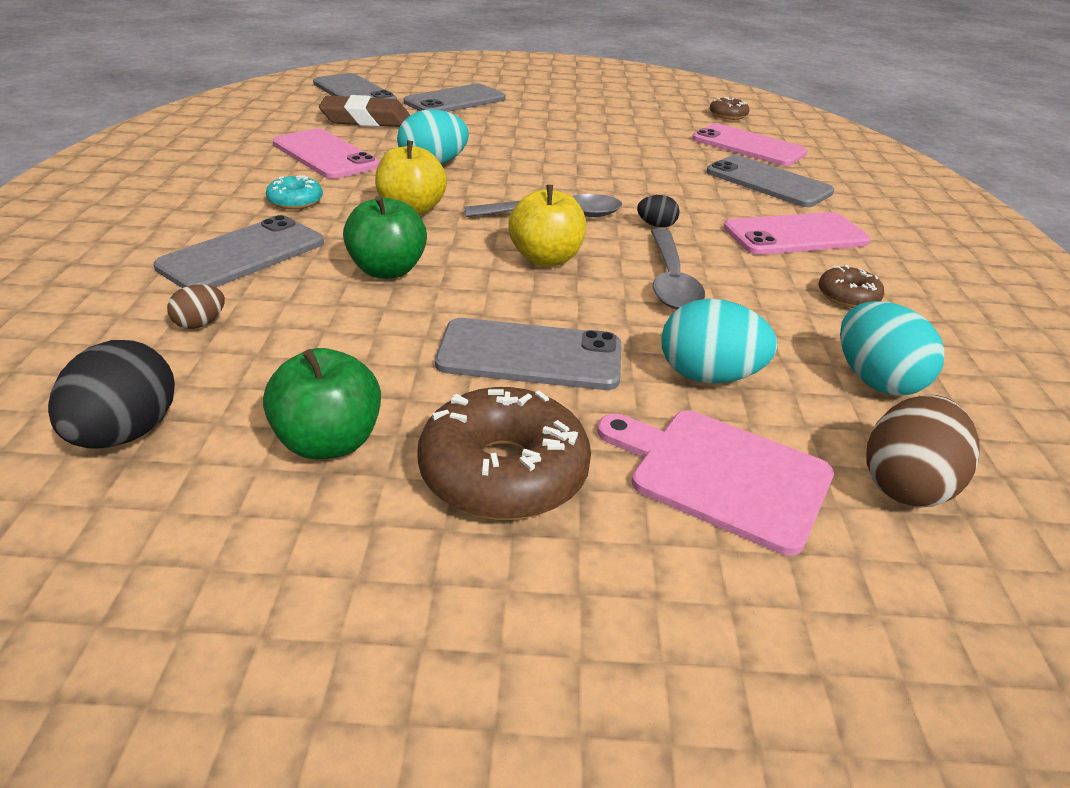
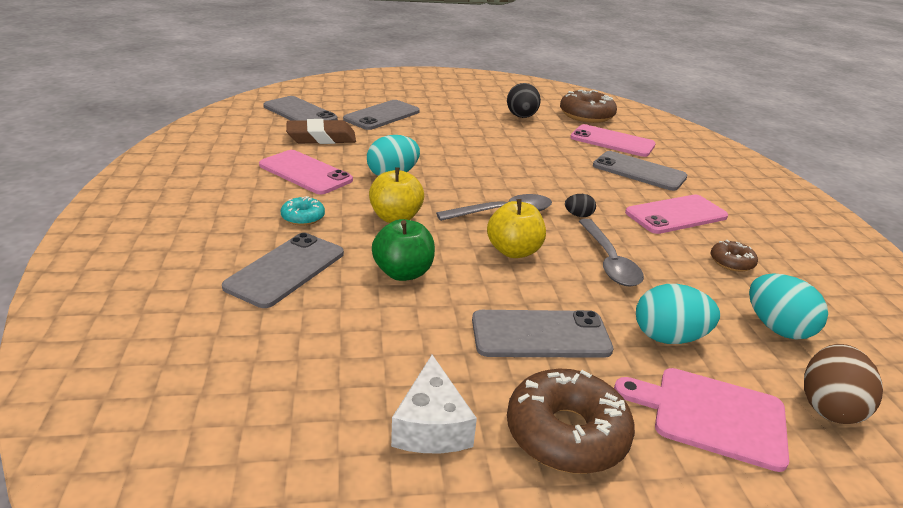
camera: 10 degrees left, 5 degrees down
(126, 433) = (275, 438): black egg -> black egg (521, 117)
(200, 324) = (283, 335): brown egg -> none
(329, 442) = (431, 426): green apple -> white cheese
(728, 115) = (586, 115): brown donut -> brown donut, size x1.91

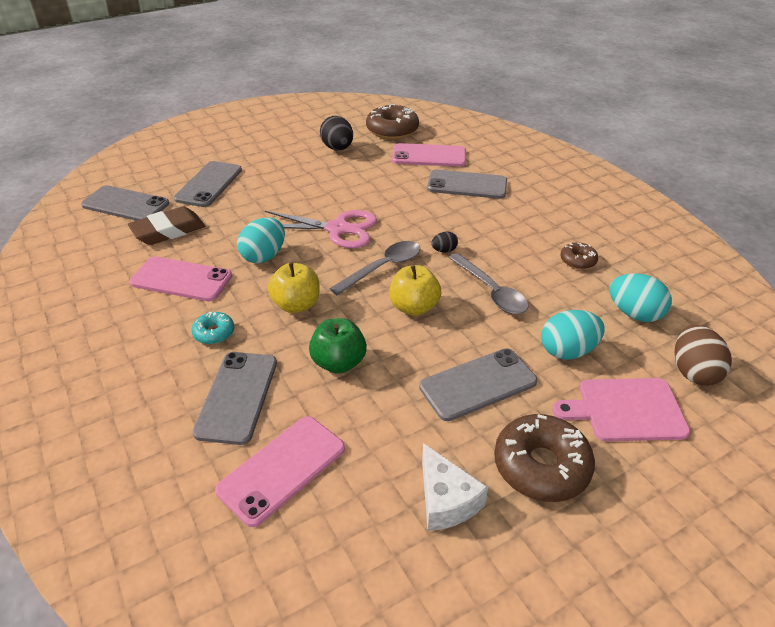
camera: 20 degrees left, 10 degrees up
(478, 173) = (338, 229): none -> pink scissors
(676, 215) = (517, 224): pink phone -> pink phone (282, 469)

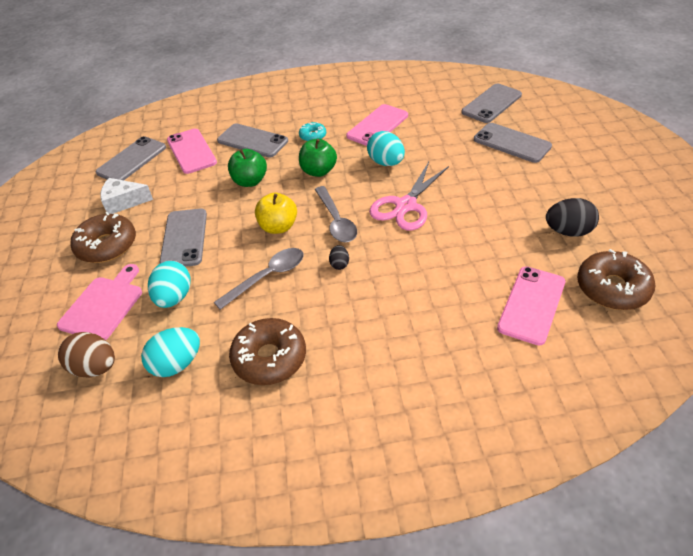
camera: 115 degrees right, 5 degrees up
(168, 231) = (444, 122): brown eraser -> none
(296, 305) = (318, 171): yellow apple -> green apple
(467, 185) = (450, 318): grey phone -> grey phone (132, 160)
(491, 291) = (267, 277): grey spoon -> grey spoon turned 150 degrees clockwise
(578, 261) = (269, 358): brown donut -> brown donut, size x1.91

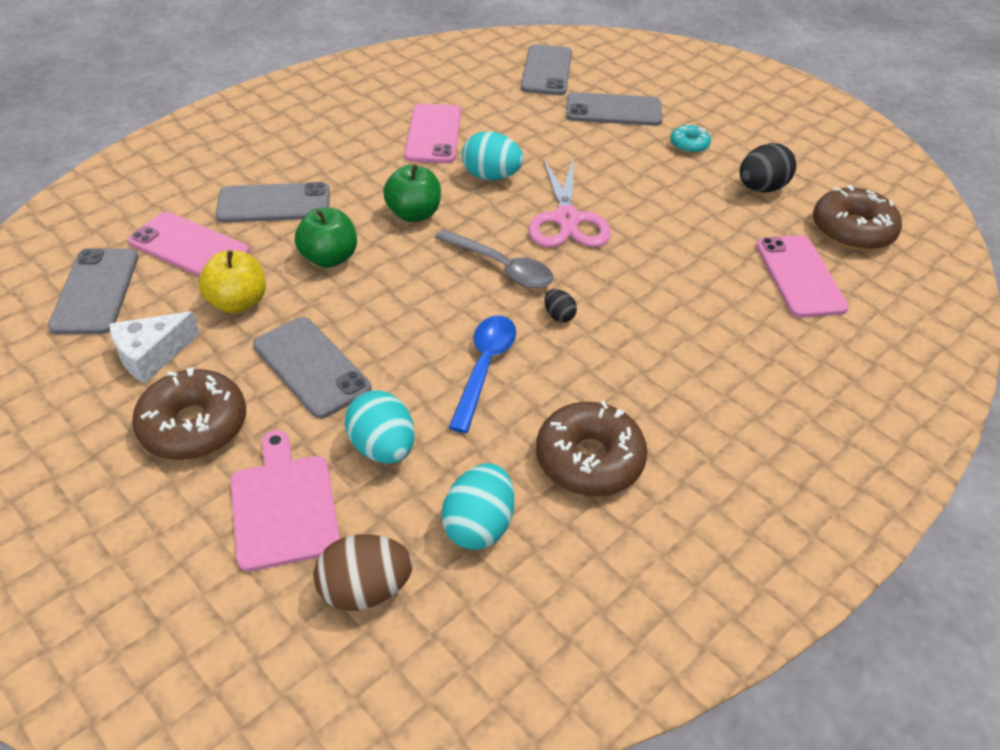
camera: 40 degrees left, 0 degrees up
(267, 277) = (484, 367): grey spoon -> blue spoon
(278, 227) = (433, 302): yellow apple -> yellow apple (238, 303)
(313, 136) = (358, 172): turquoise donut -> turquoise donut (689, 145)

